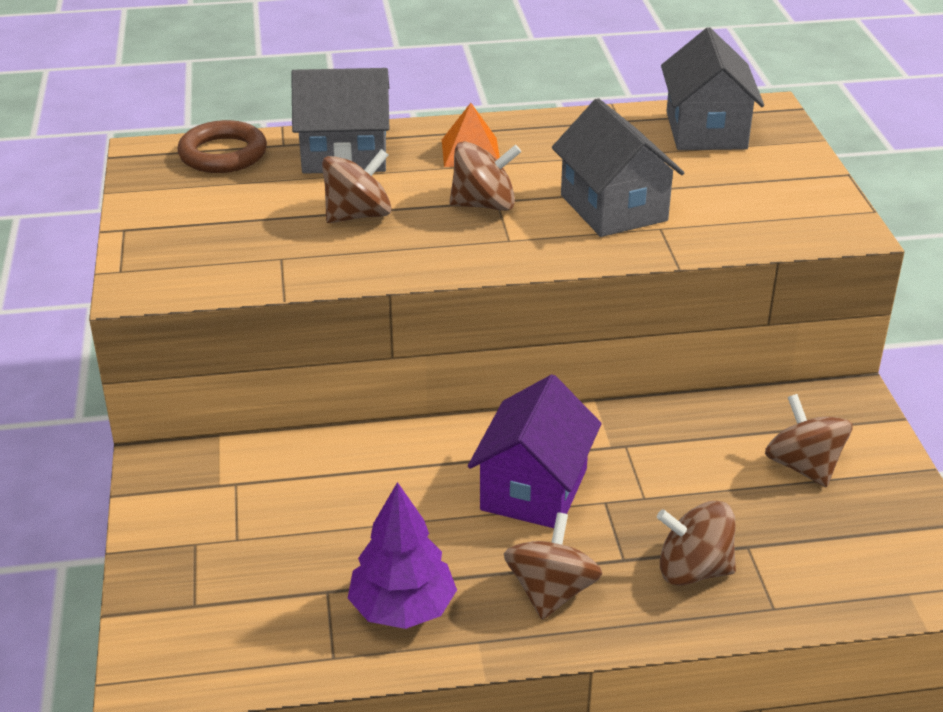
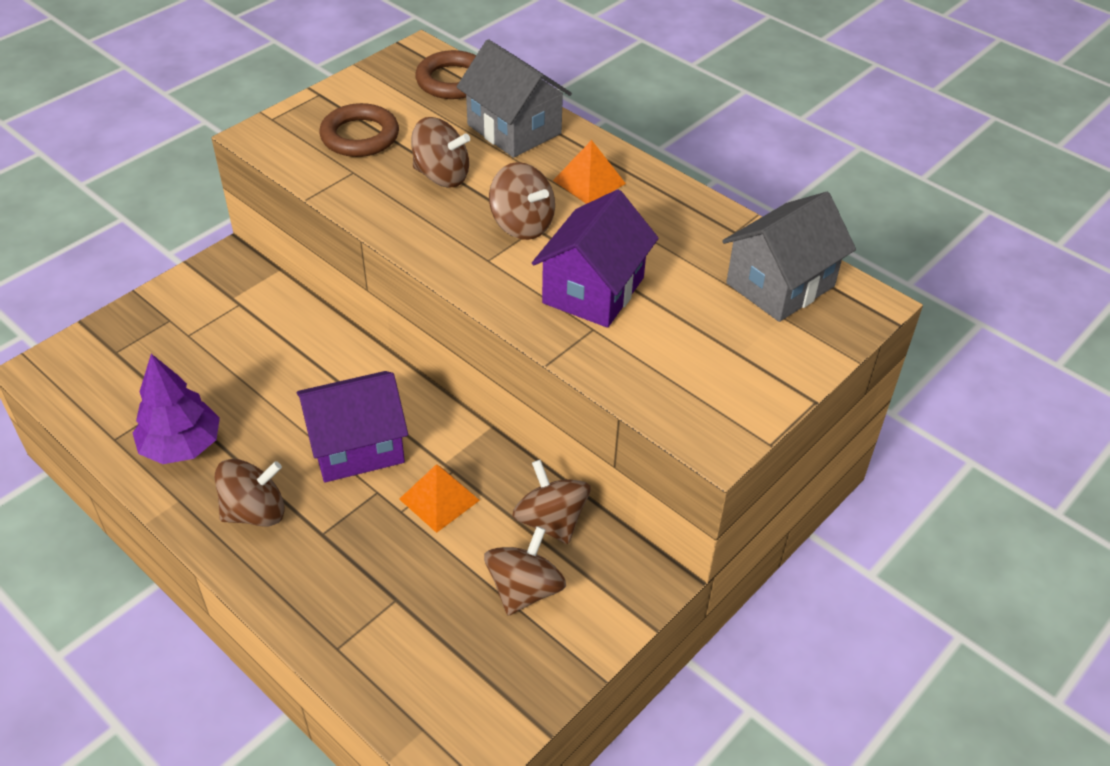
camera: 50 degrees right, 10 degrees up
(231, 233) = (360, 136): none -> brown ring
(613, 208) = (593, 290): grey house -> purple house
(653, 468) = (439, 499): none -> orange pyramid
(693, 570) = (341, 579): brown spinning top -> brown spinning top (551, 521)

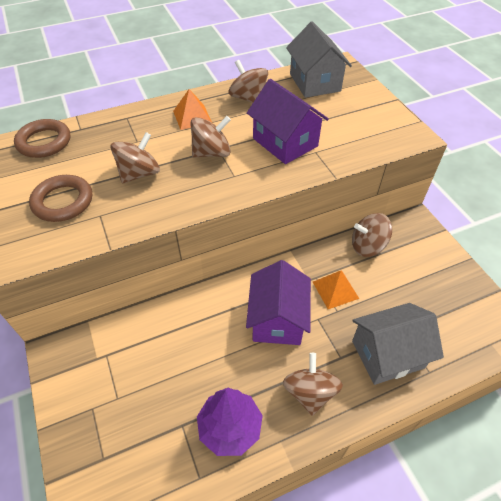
camera: 65 degrees left, 5 degrees up
(514, 129) = (119, 131): grey house -> grey house (387, 354)
(524, 589) = (409, 271): brown spinning top -> brown spinning top (248, 98)

